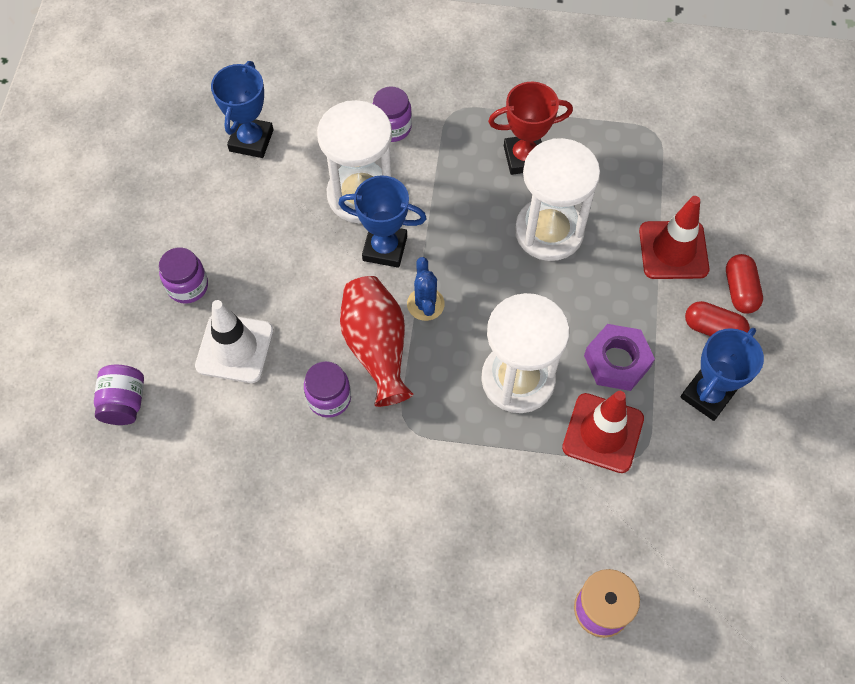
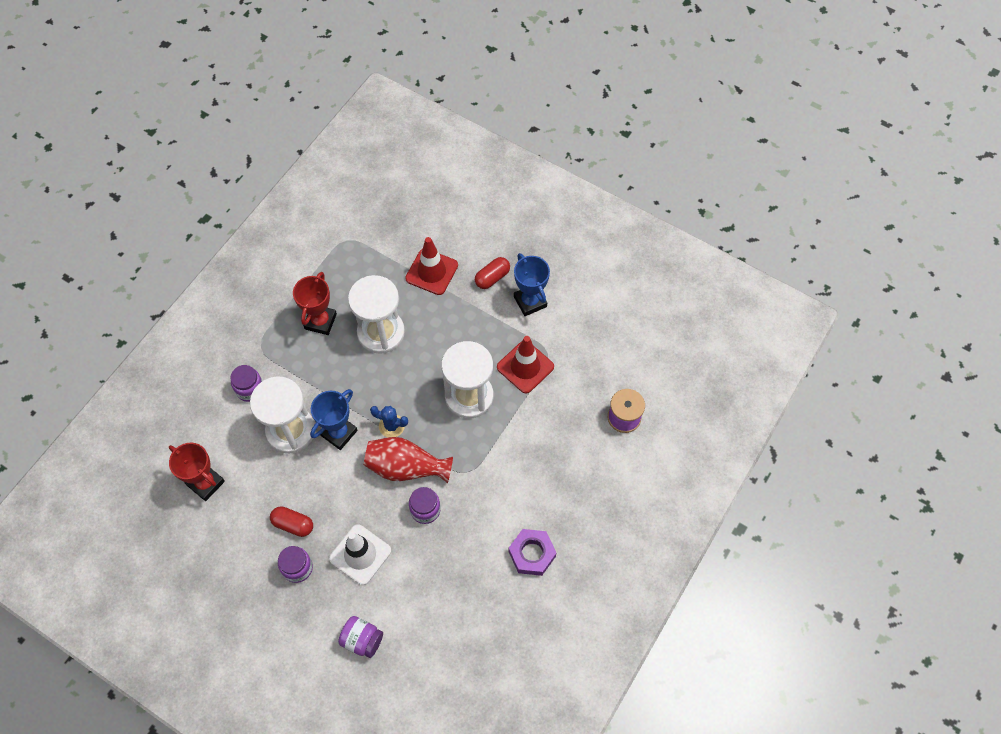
camera: 65 degrees left, 0 degrees up
(251, 140) = (205, 483): blue trophy -> red trophy
(617, 361) = (485, 337): purple nut -> purple nut (532, 554)
(740, 290) = (476, 251): red capsule -> red capsule (293, 524)

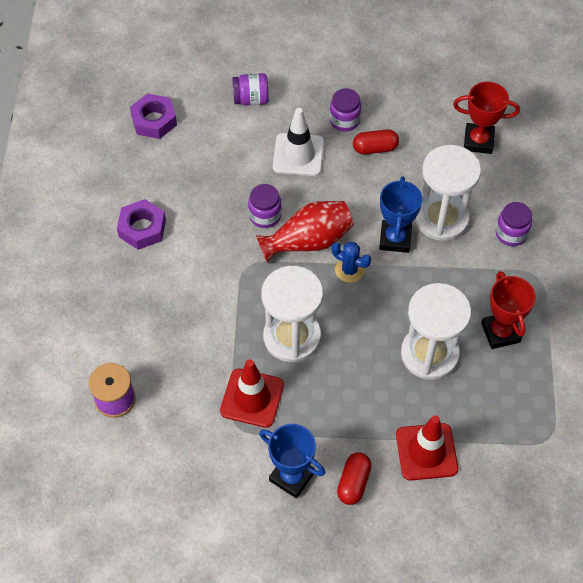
camera: 150 degrees right, 5 degrees down
(391, 426) = (349, 270): blue cactus -> blue cactus turned 45 degrees clockwise
(463, 666) = (154, 120): none -> purple nut

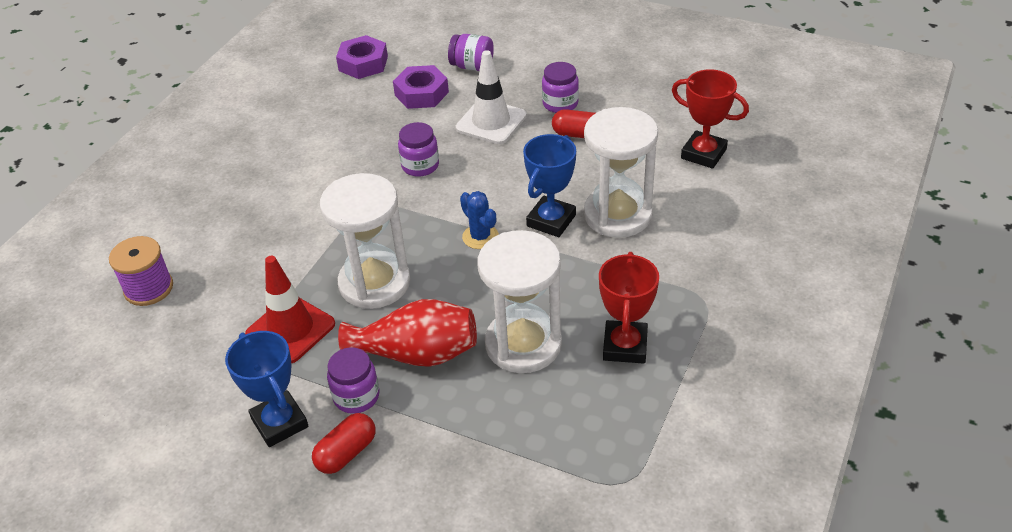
camera: 25 degrees right, 15 degrees down
(142, 228) = (287, 147): purple nut -> purple nut (421, 93)
(308, 241) = (452, 199): red vase -> red vase (417, 354)
(426, 452) = (456, 447): red traffic cone -> none
(511, 233) = (695, 249): purple jar -> purple jar (356, 396)

